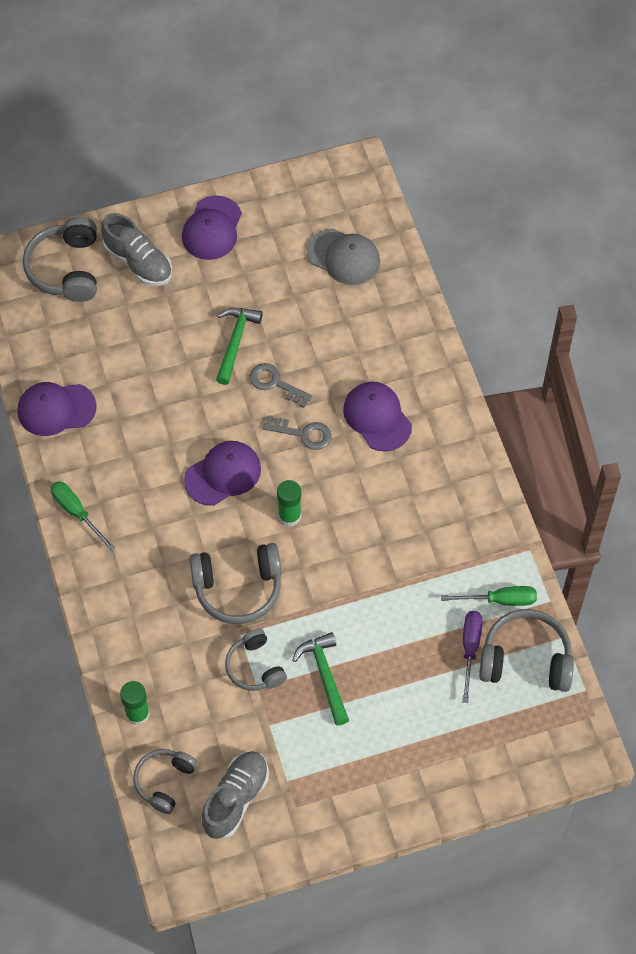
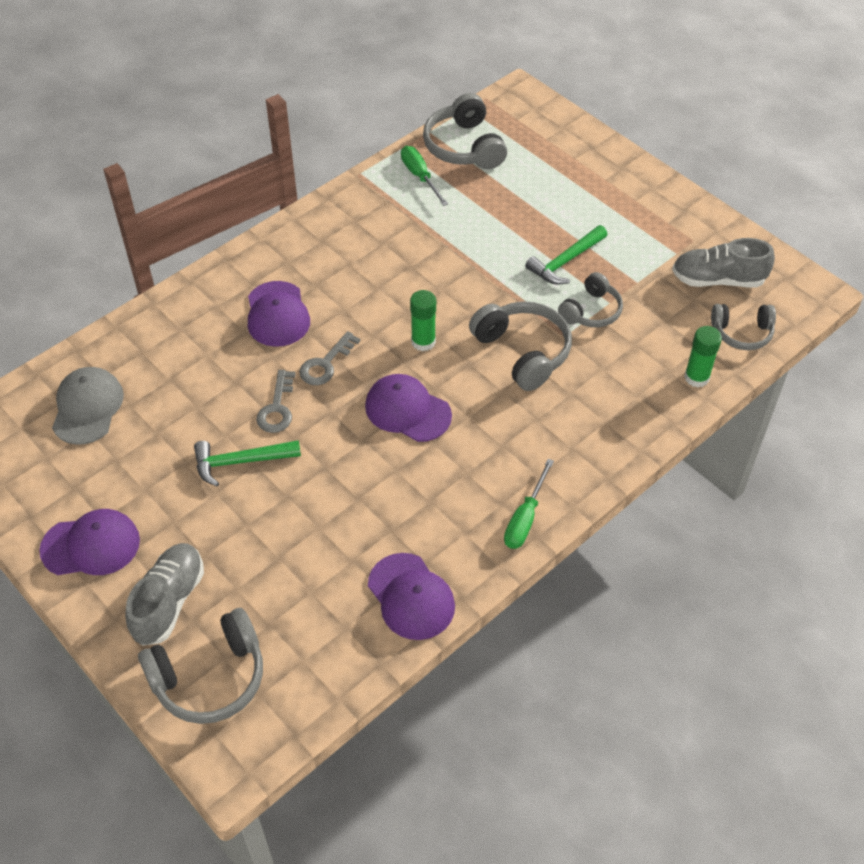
camera: 115 degrees left, 10 degrees down
(303, 434) = (325, 364): grey key -> grey key turned 135 degrees counterclockwise
(377, 417) = (277, 314): purple cap -> purple cap turned 45 degrees counterclockwise
(470, 648) = (477, 181): purple screwdriver -> none

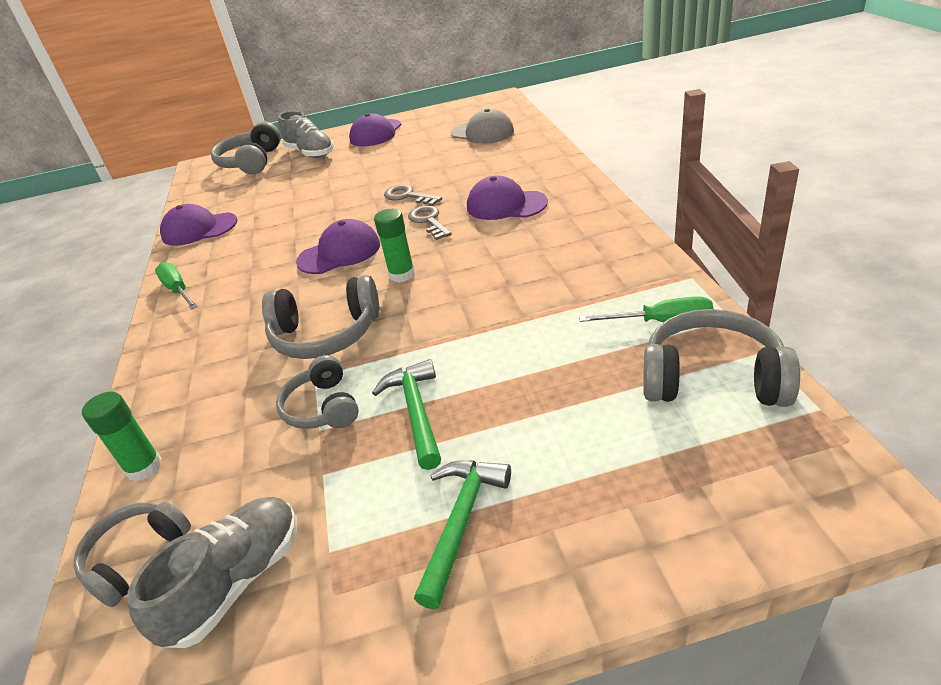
camera: 125 degrees right, 15 degrees down
(240, 462) = (378, 179): green hammer -> green hammer (461, 522)

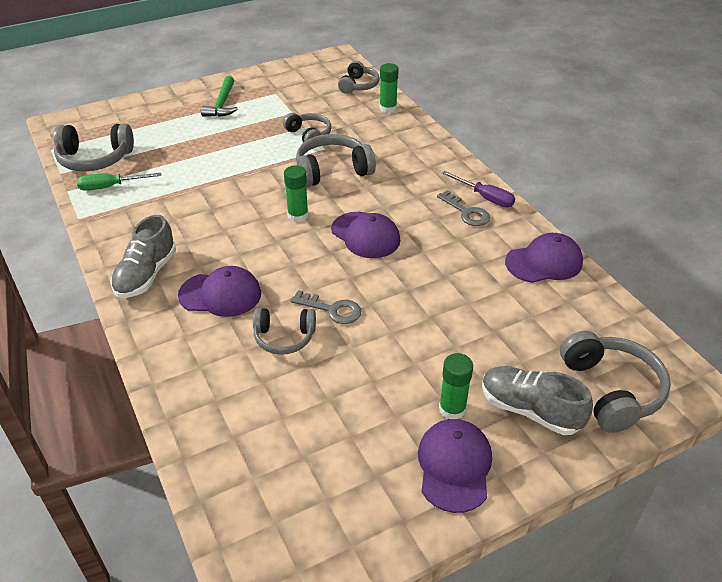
camera: 160 degrees right, 5 degrees up
(178, 290) = (485, 197): green screwdriver -> purple screwdriver
(236, 582) = (308, 84): grey shoe -> grey shoe (146, 275)
(339, 253) = (365, 235): purple cap -> purple cap turned 90 degrees counterclockwise
(358, 152) = (452, 409): none -> green glue stick
(416, 411) = (255, 136): green hammer -> none
(429, 221) = (295, 273): grey key -> grey key (466, 212)
(456, 180) = (284, 337): none -> grey headphones
(482, 132) = (272, 454): grey cap -> none

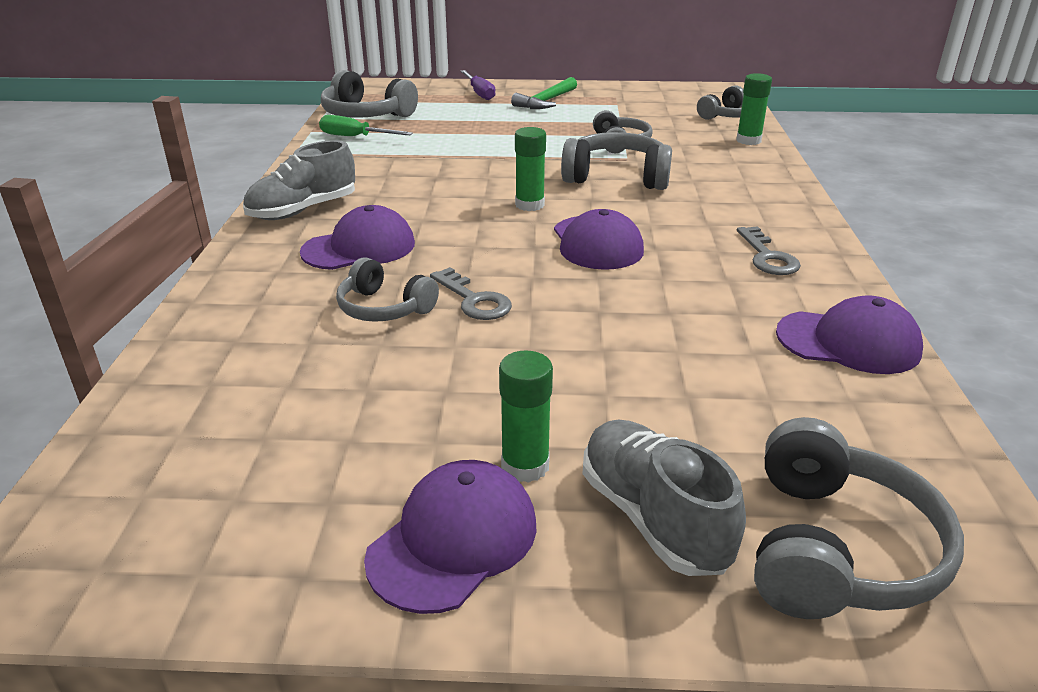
camera: 30 degrees right, 10 degrees down
(220, 294) = (359, 248): purple cap -> purple cap turned 60 degrees counterclockwise
(485, 197) = (812, 249): purple screwdriver -> purple screwdriver (479, 93)

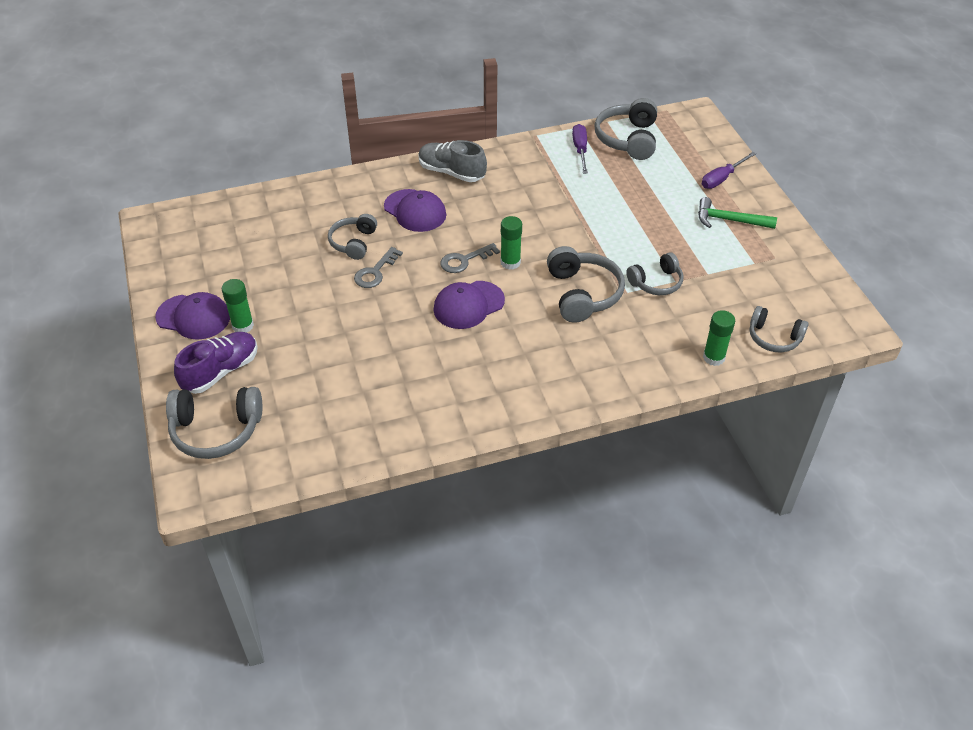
camera: 70 degrees right, 15 degrees up
(355, 137) = (580, 150): green screwdriver -> purple screwdriver
(653, 517) = (221, 371): grey shoe -> purple shoe
(767, 257) = (487, 388): grey key -> grey key (464, 260)
(848, 342) = (390, 431): purple cap -> none

